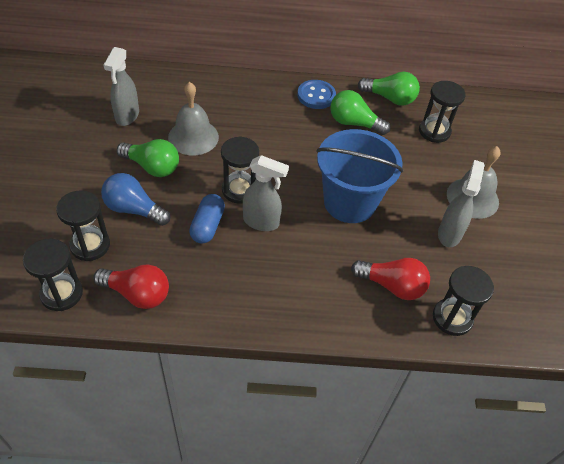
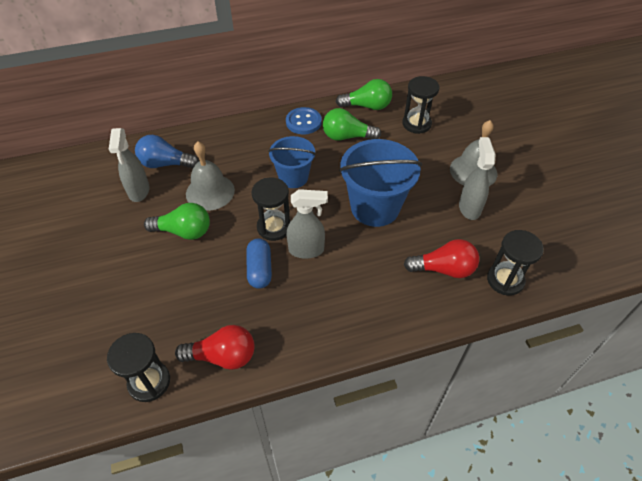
camera: 15 degrees left, 0 degrees up
(90, 245) = (157, 325): black hourglass -> none
(134, 209) = (184, 277): blue light bulb -> blue light bulb (165, 164)
(281, 147) = (293, 177): none -> blue bucket

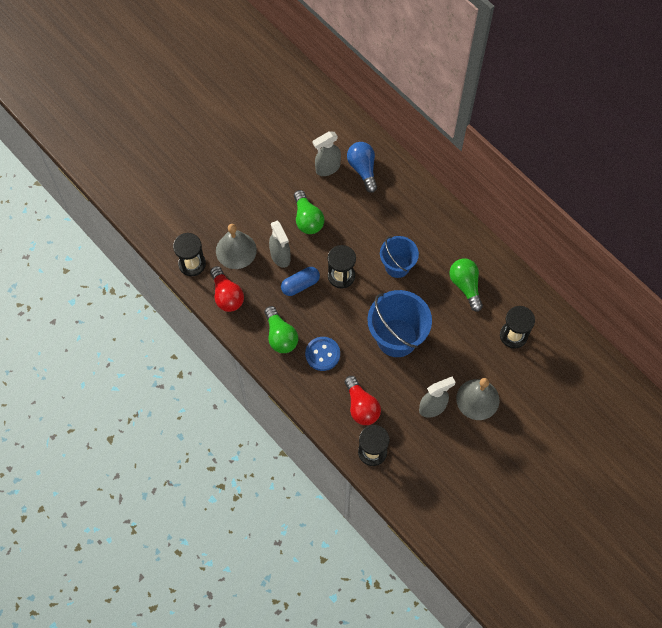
camera: 65 degrees right, 15 degrees up
(210, 192) = (352, 215): grey bell -> grey bell (236, 250)
(303, 122) = (465, 244): blue button -> blue button (322, 354)
(306, 250) = (332, 307): grey spray bottle -> grey spray bottle (280, 256)
(367, 106) = (514, 286): green light bulb -> green light bulb (280, 336)

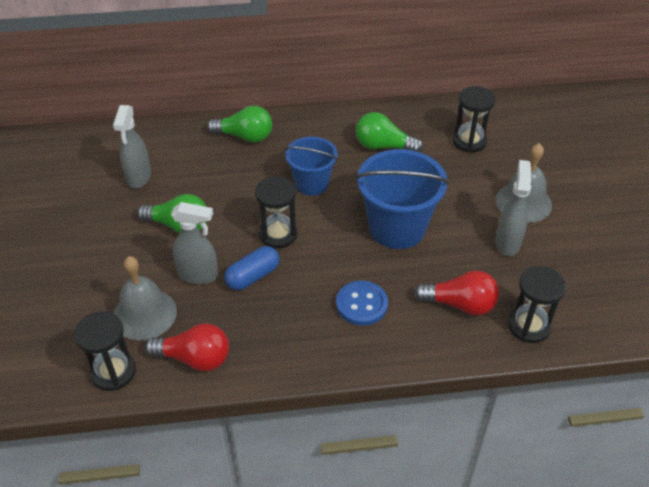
camera: 55 degrees left, 20 degrees down
(280, 336) = (302, 333): green light bulb -> green light bulb (245, 136)
(300, 285) = (253, 276): blue capsule -> blue capsule turned 45 degrees clockwise
(363, 169) = (173, 152): blue light bulb -> none

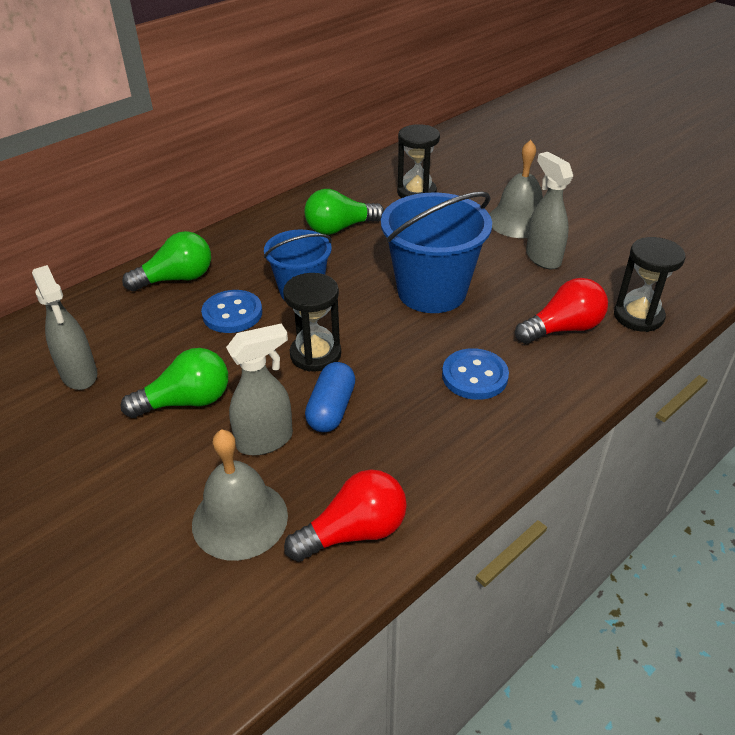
camera: 35 degrees left, 5 degrees down
(113, 372) = (266, 611): black hourglass -> none
(255, 179) = (232, 313): none -> blue button

